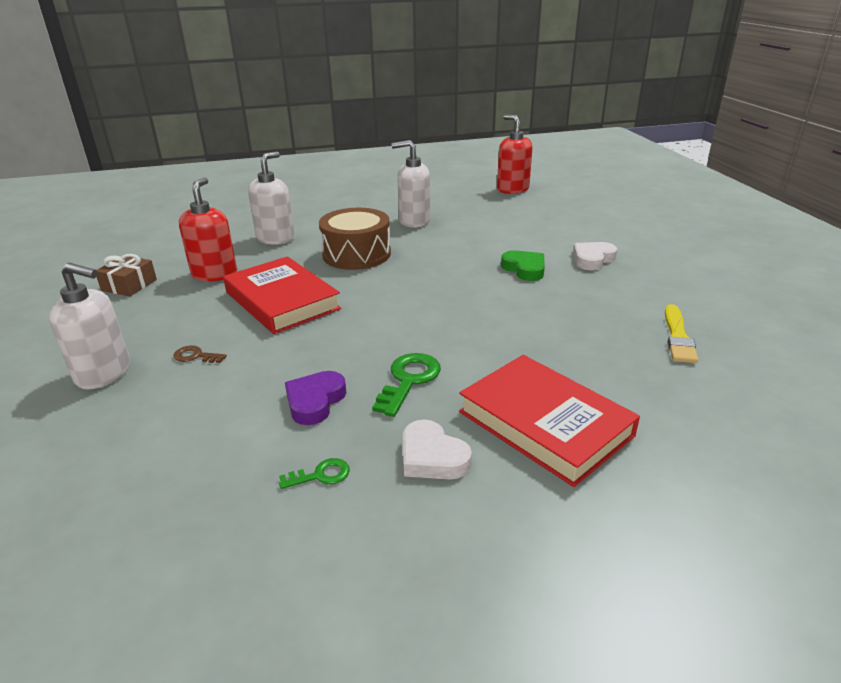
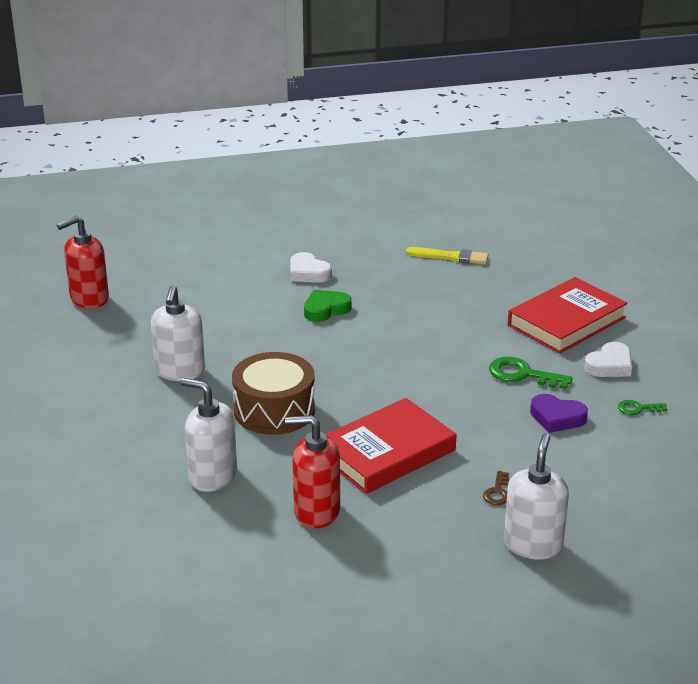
camera: 90 degrees left, 0 degrees up
(129, 285) = (341, 578): brown gift -> none
(321, 475) = (638, 409): green key -> green key turned 75 degrees counterclockwise

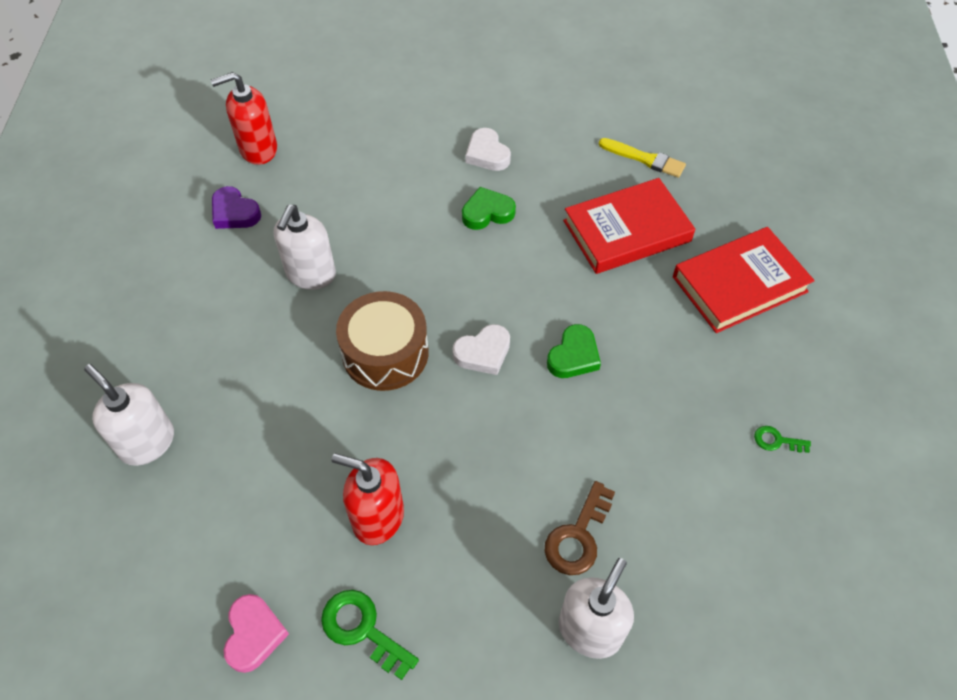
camera: 15 degrees right, 25 degrees up
(212, 476) = (291, 438): white soap dispenser -> white soap dispenser (147, 442)
(238, 602) = (254, 634): none -> pink heart
(386, 452) = (479, 445): red book -> red book (627, 231)
(444, 386) = (573, 356): none -> green heart
(497, 492) = (578, 536): brown key -> brown key, size x1.77
(522, 374) = (664, 357): green key -> green key (362, 629)
(557, 417) = (681, 434): purple heart -> purple heart (234, 212)
(610, 365) = (766, 364): white heart -> white heart (483, 353)

